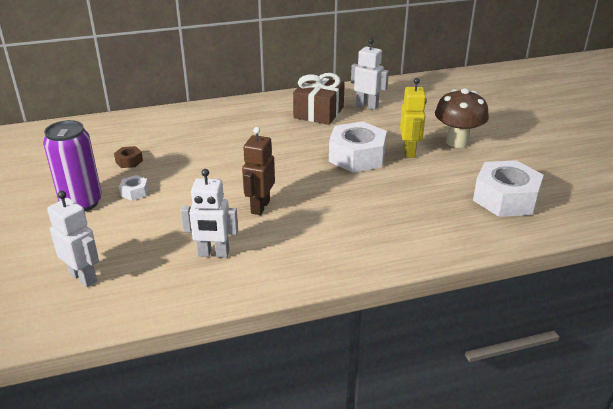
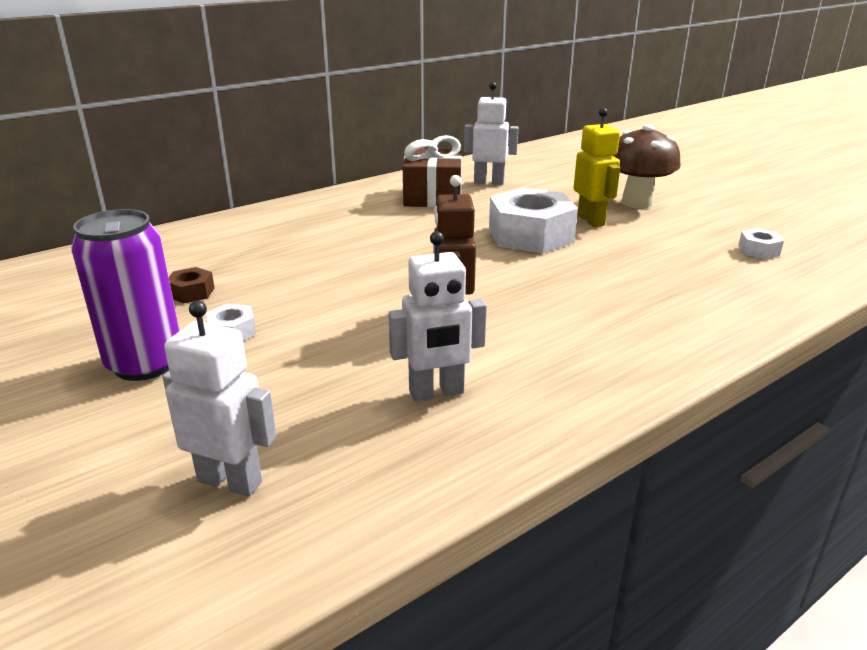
camera: 20 degrees left, 5 degrees down
(505, 198) = (758, 250): white nut -> white nut, size x0.44

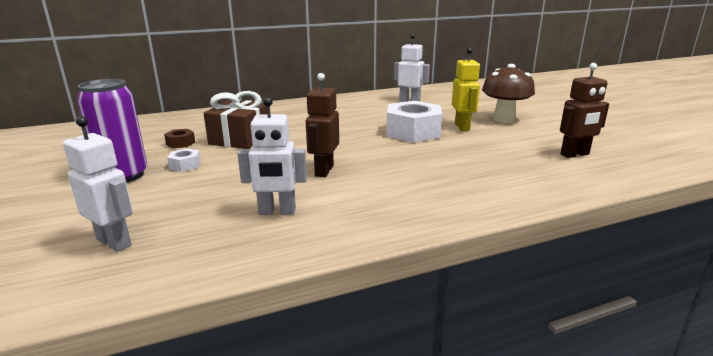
camera: 15 degrees right, 5 degrees down
(432, 196) = (366, 106): brown gift -> brown gift (240, 138)
(758, 250) = (575, 154): white nut -> brown robot

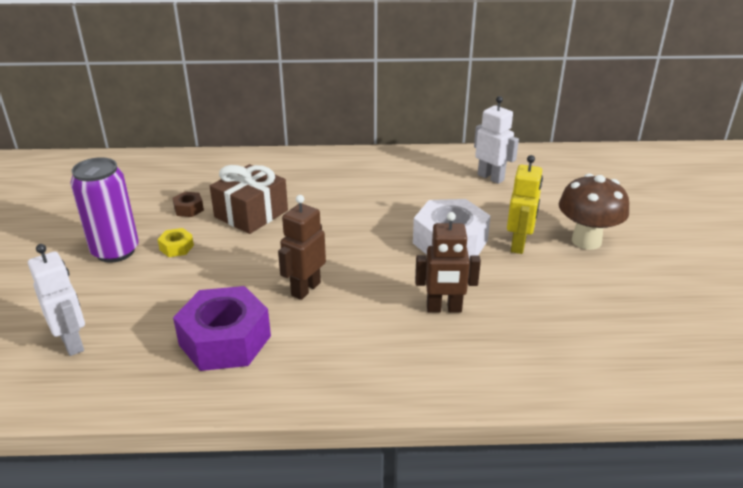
camera: 20 degrees right, 10 degrees up
(185, 165) = (176, 247): white nut -> yellow nut
(277, 212) = (225, 340): white robot -> purple nut
(575, 154) = (620, 330): brown robot -> brown robot (444, 309)

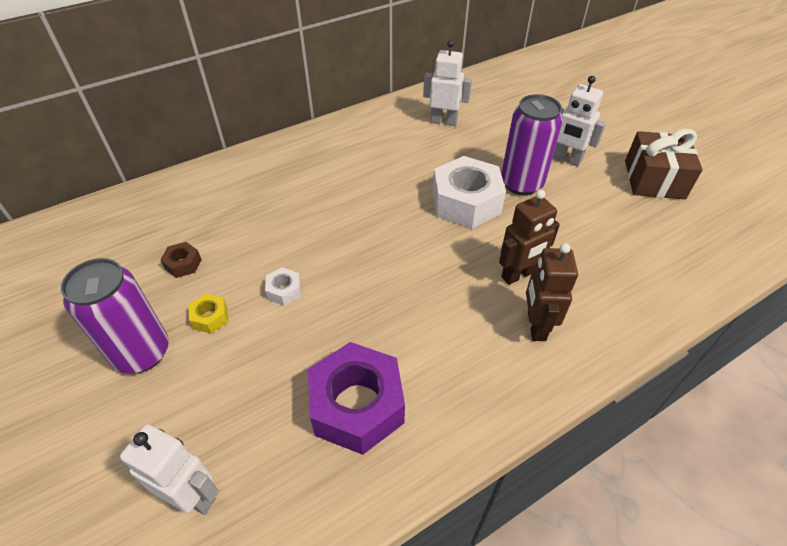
camera: 30 degrees left, 15 degrees up
(242, 250) = (284, 291): none -> white nut
(251, 214) = (257, 243): brown gift -> brown gift (654, 179)
(305, 289) = (384, 309): brown robot -> brown robot (536, 326)
(519, 245) = (521, 183): yellow robot -> purple can
(586, 241) = (566, 159): brown mushroom -> white robot

